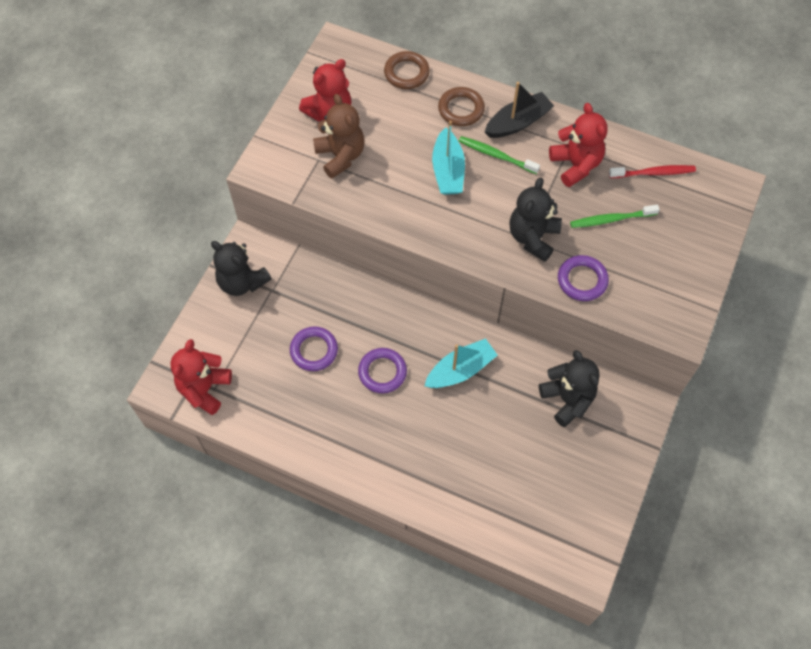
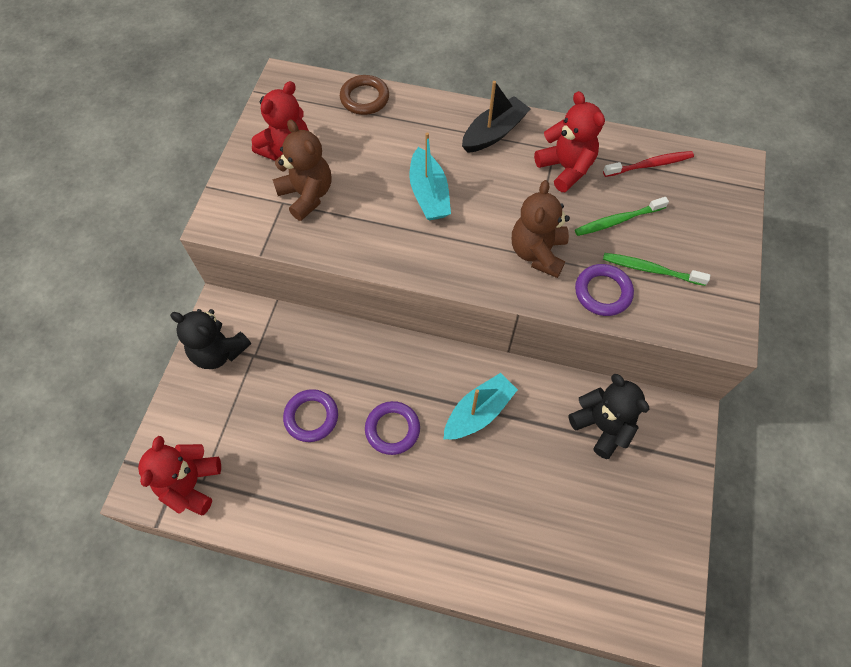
camera: 10 degrees left, 0 degrees up
(461, 109) = (430, 127): brown ring -> none
(496, 155) = (478, 170): green toothbrush -> green toothbrush (651, 270)
(533, 237) = (537, 253): black teddy bear -> brown teddy bear

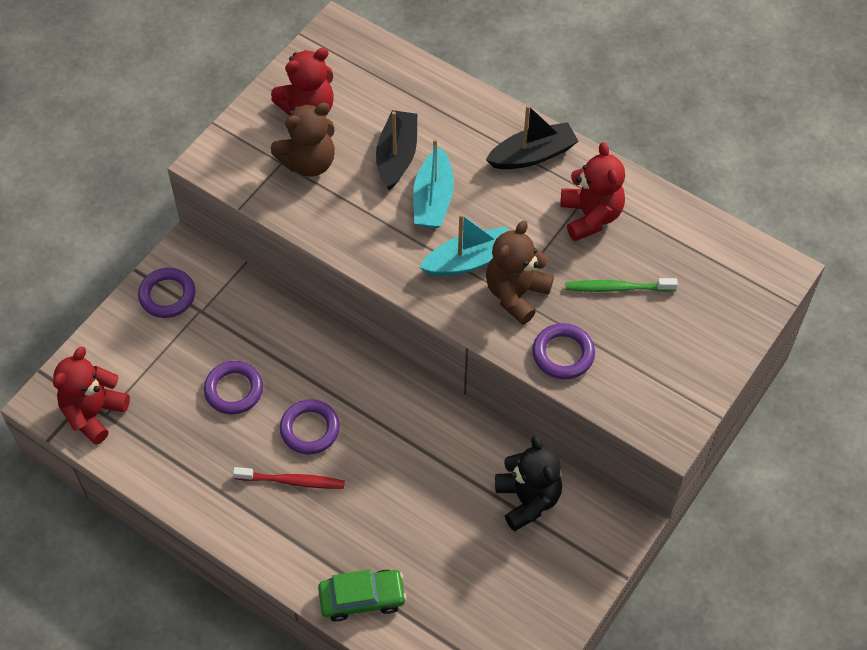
camera: 20 degrees right, 5 degrees down
(219, 351) = (167, 295): black teddy bear -> purple ring
(307, 195) = (308, 162): brown teddy bear -> brown teddy bear turned 75 degrees clockwise
(364, 98) = (412, 76): brown ring -> none
(381, 167) = (397, 156): none -> black boat
(478, 412) = (405, 443): turquoise boat -> turquoise boat (469, 261)
(505, 571) = (362, 598): none -> green car
(649, 165) = (684, 241): red toothbrush -> red toothbrush (291, 481)
(651, 270) = (625, 348): green toothbrush -> none

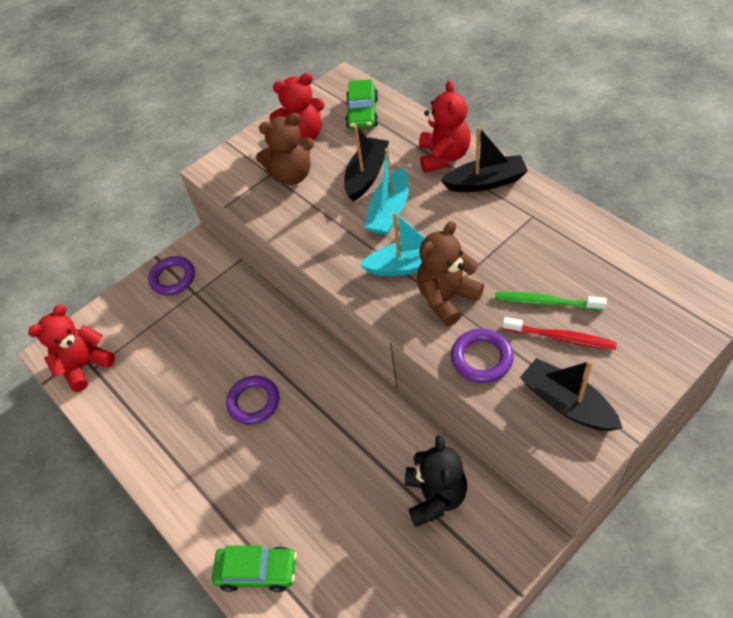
camera: 20 degrees right, 5 degrees down
(234, 390) = (201, 360): purple ring -> none
(291, 481) = (225, 446): red toothbrush -> red toothbrush (560, 337)
(372, 74) = (362, 113): none -> green car
(590, 216) = (530, 236): red teddy bear -> red teddy bear (444, 156)
(651, 389) = (567, 403): none -> black boat

